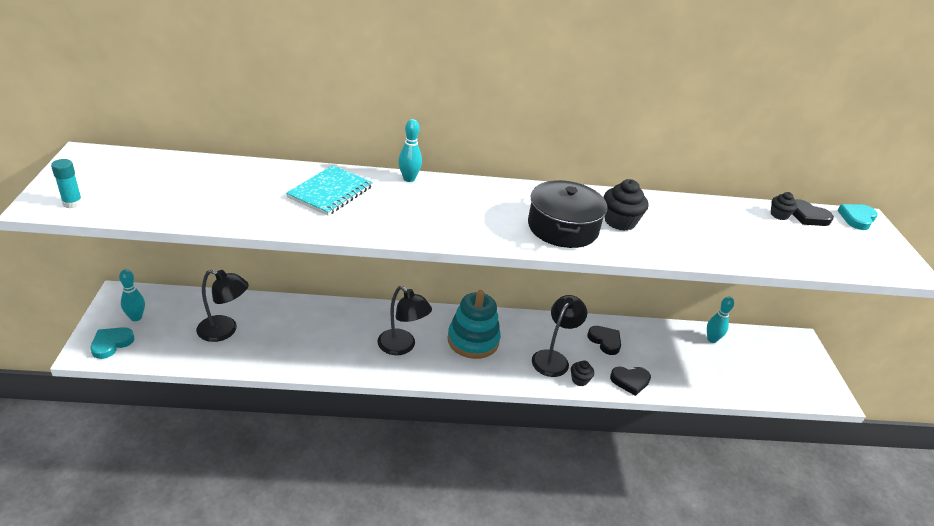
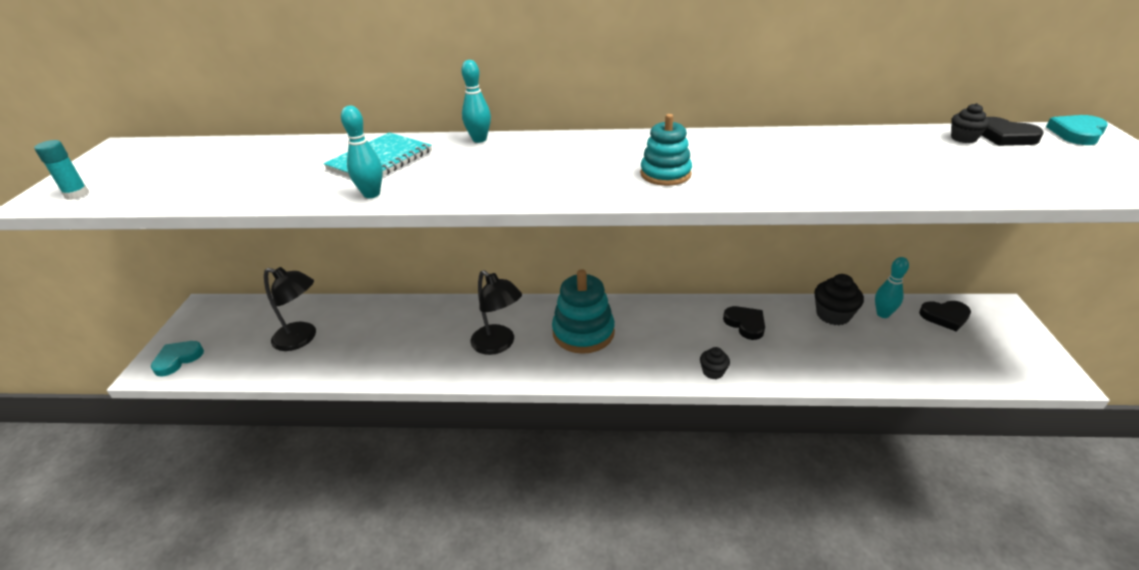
camera: 10 degrees right, 0 degrees up
(136, 317) = (211, 330): turquoise bowling pin -> turquoise bowling pin (371, 194)
(553, 358) = (680, 348): black lamp -> none
(562, 228) = (665, 174): black pot -> turquoise stacking toy
(620, 221) = (742, 162): black cupcake -> black cupcake (833, 315)
(630, 381) = (778, 370): black heart -> black heart (945, 317)

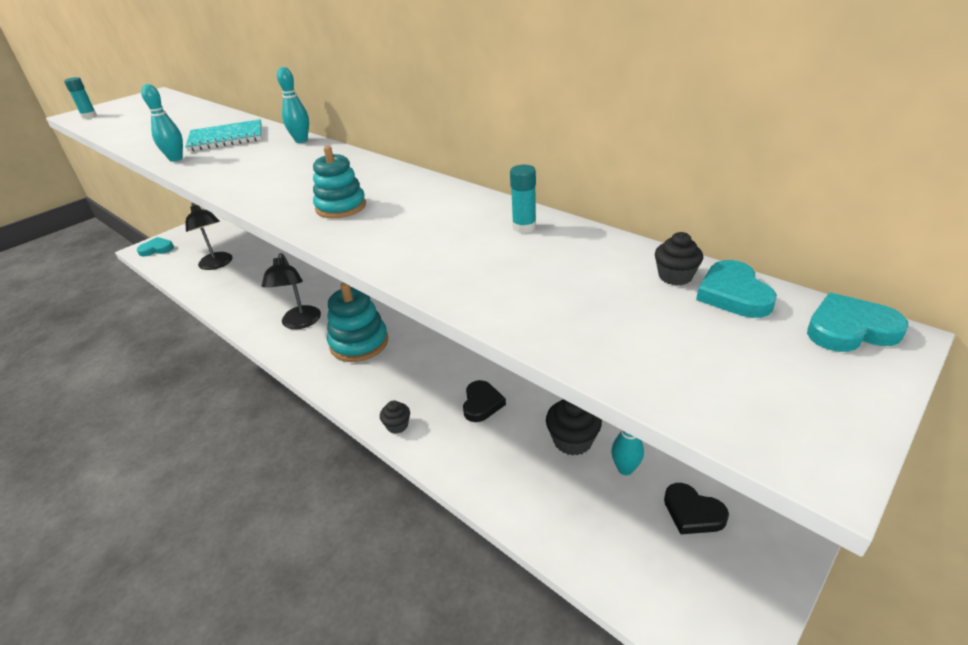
camera: 40 degrees right, 0 degrees up
(826, 142) = (524, 227): none -> turquoise glue stick
(1005, 136) = (733, 294): black heart -> turquoise heart

